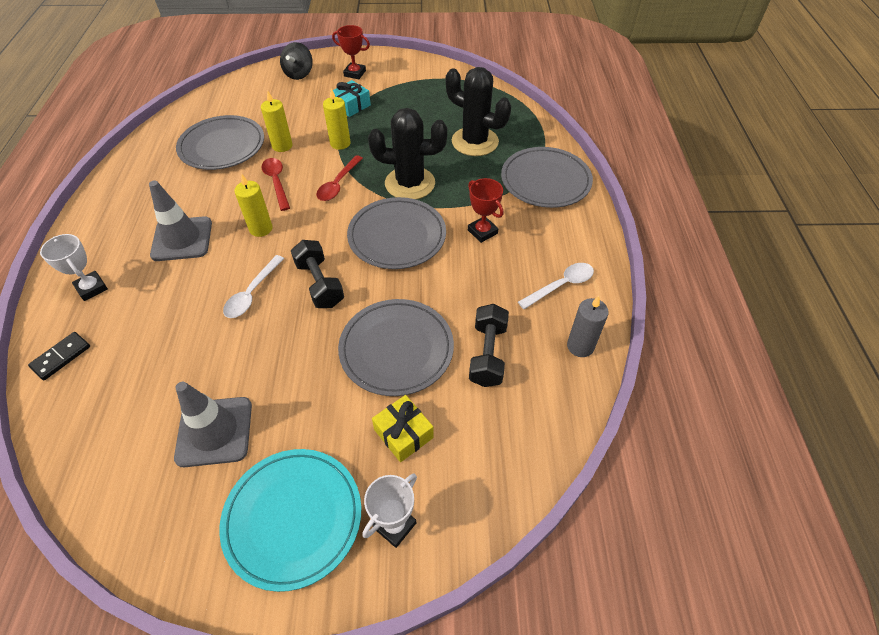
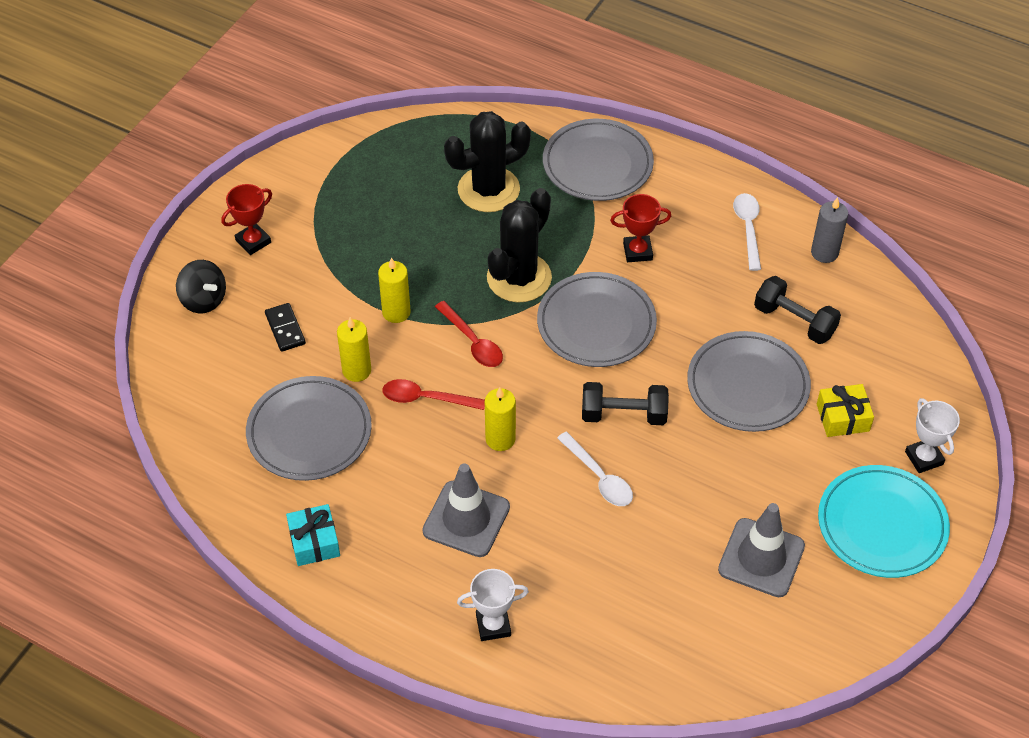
camera: 60 degrees left, 0 degrees up
(61, 357) = (586, 671): black domino -> black domino (285, 329)
(351, 106) = (325, 272): turquoise gift -> turquoise gift (314, 542)

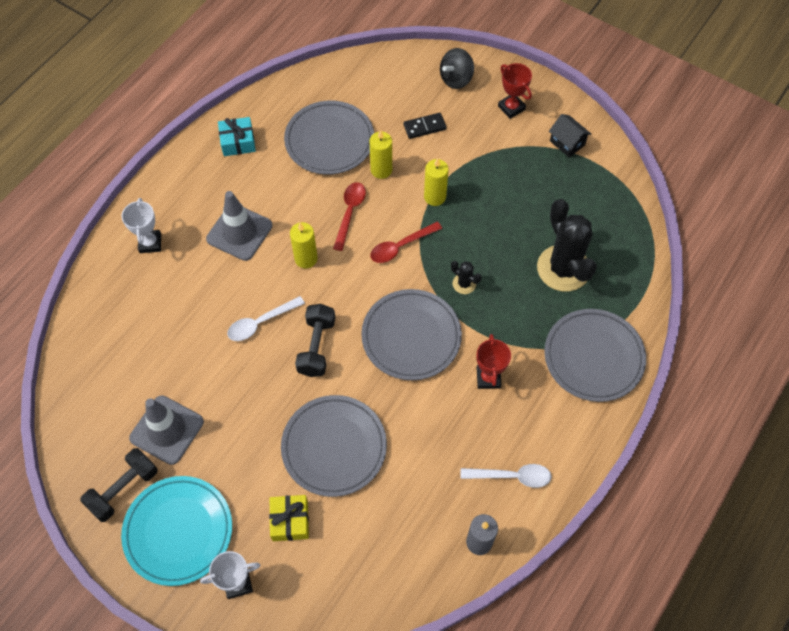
camera: 95 degrees right, 10 degrees up
(309, 187) = (567, 143): none -> black house
(519, 278) = (464, 284): black cactus -> black cactus, size x0.44
(794, 321) = (399, 499): black dumbbell -> black dumbbell (124, 489)

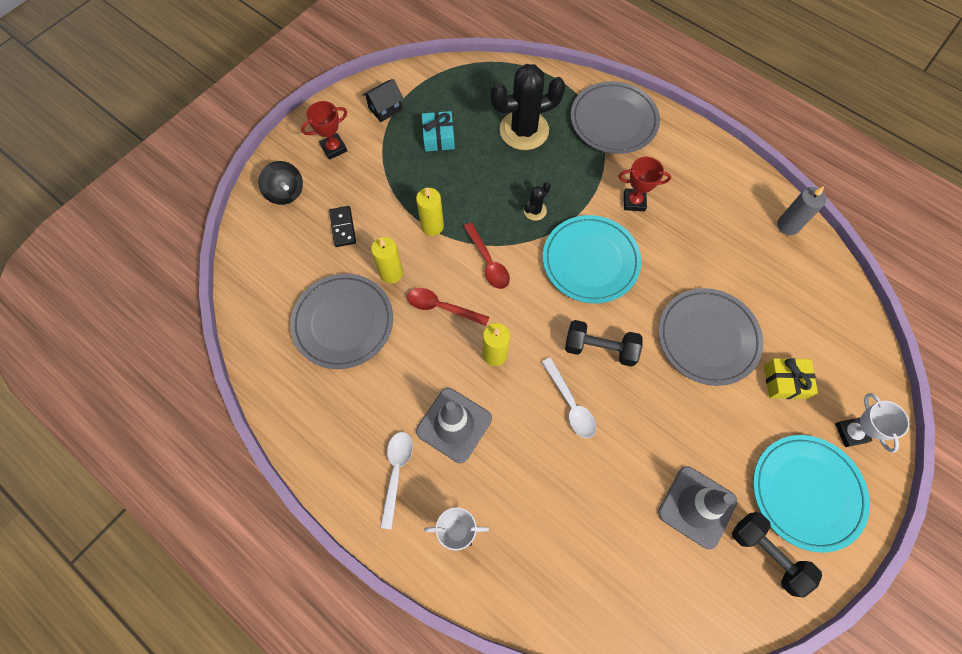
camera: 85 degrees left, 5 degrees up
(238, 142) = (327, 424): turquoise gift -> turquoise gift (438, 137)
(411, 336) = (590, 261): grey plate -> turquoise plate
(512, 476) = (727, 194): white spoon -> white spoon (396, 472)

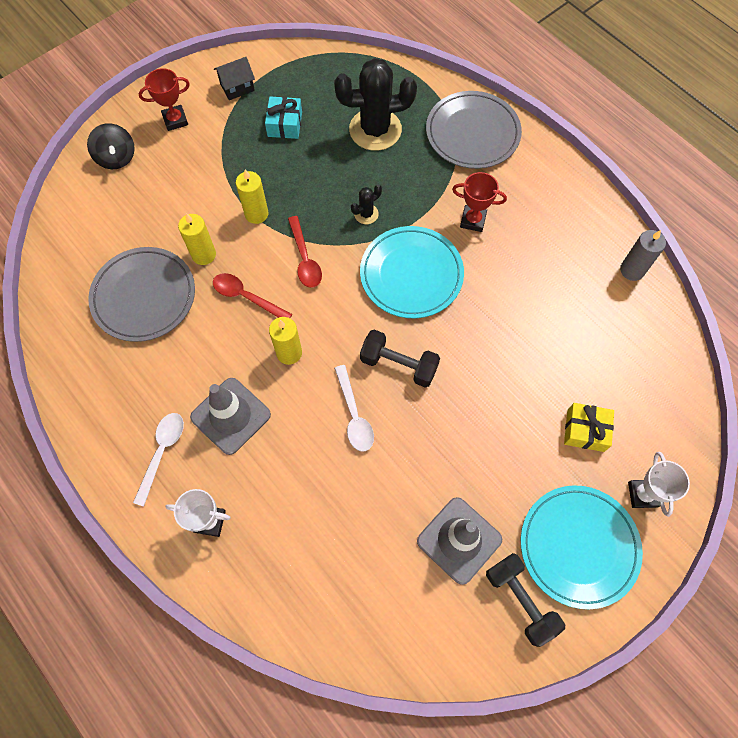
camera: 10 degrees right, 0 degrees up
(343, 227) = (165, 201): black domino -> none
(707, 338) = (515, 372): grey plate -> none

